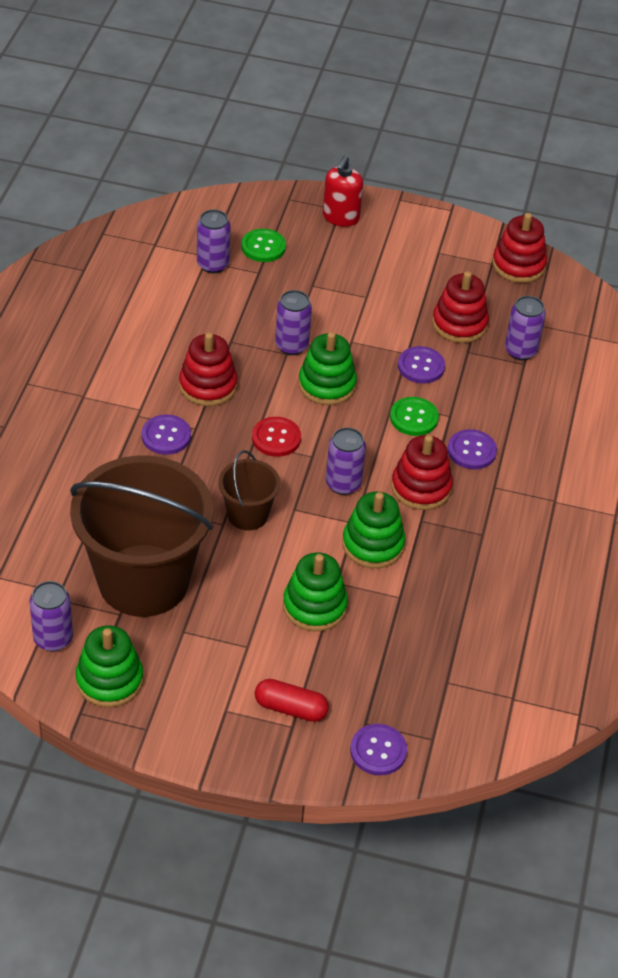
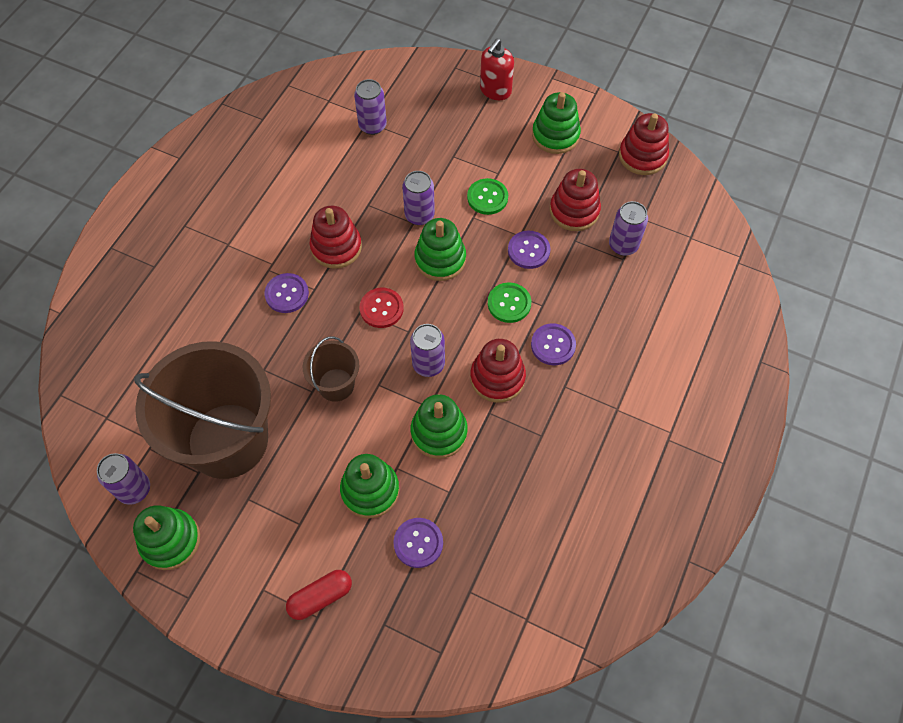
camera: 15 degrees right, 15 degrees up
(263, 247) = (420, 113): green button -> green button (487, 197)
(290, 708) = (320, 597): red capsule -> red capsule turned 60 degrees counterclockwise
(378, 751) = (387, 657): purple button -> purple button (418, 543)
(419, 254) = (555, 135): none -> green stacking toy

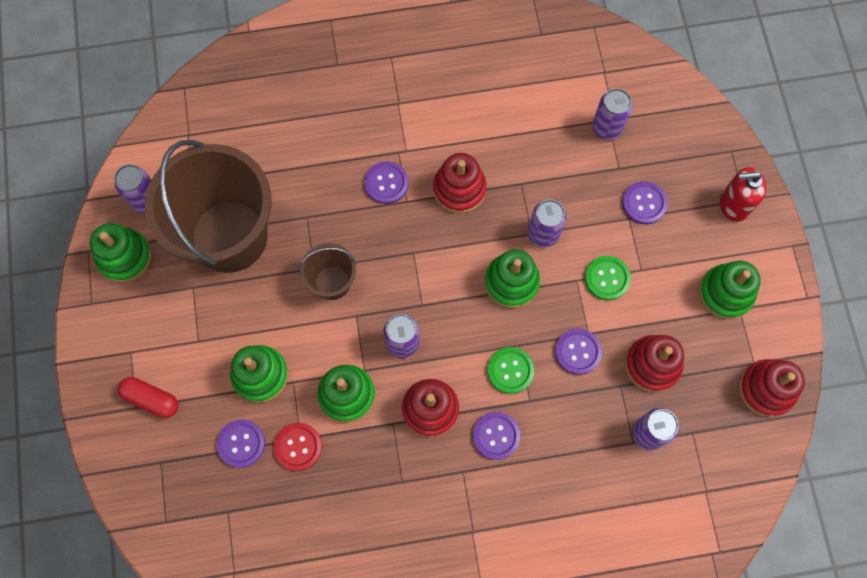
camera: 55 degrees right, 10 degrees up
(381, 308) = (427, 268): red button -> red button (298, 447)
(449, 140) = (644, 203): none -> purple button

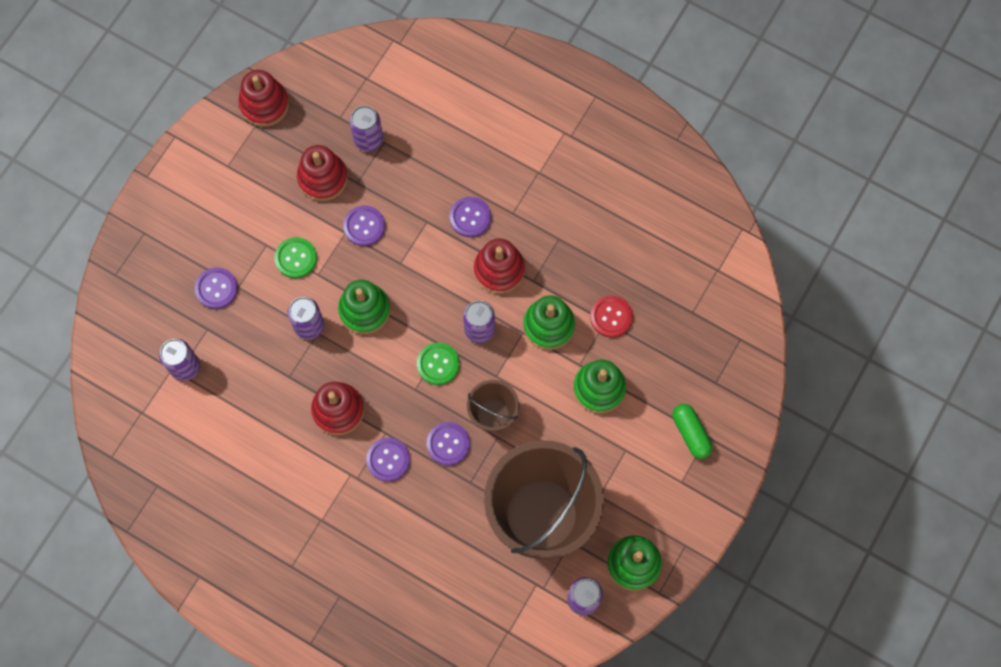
camera: 140 degrees left, 0 degrees up
(151, 399) = (690, 433): red capsule -> green capsule
(241, 443) = (649, 350): purple button -> purple button (448, 444)
(510, 370) = (422, 251): green button -> green button (438, 364)
(725, 293) = (226, 183): green stacking toy -> none
(733, 205) = (155, 236): red soap dispenser -> none

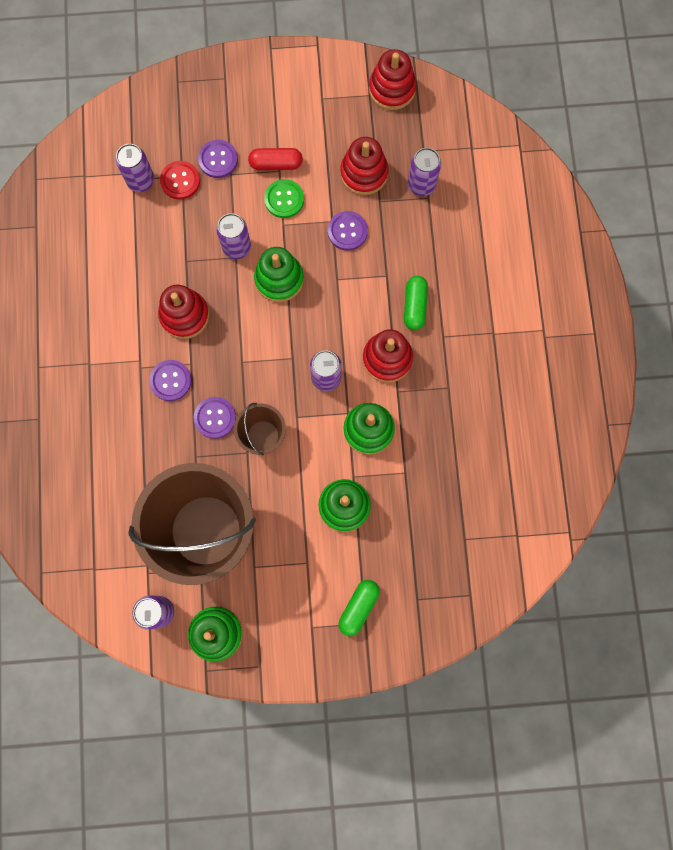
camera: 55 degrees right, 5 degrees up
(258, 243) = (276, 164): none -> red capsule
(438, 364) = (274, 365): green button -> none
(470, 217) = (414, 306): purple button -> green capsule
(611, 317) = (412, 475): red button -> red button (180, 181)

